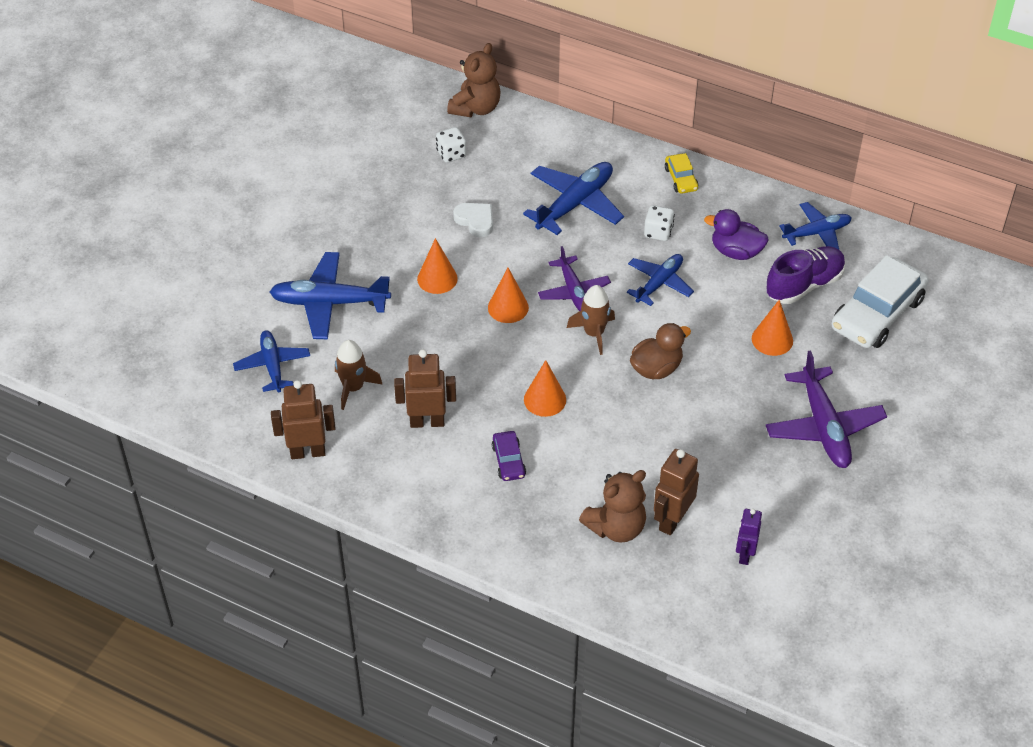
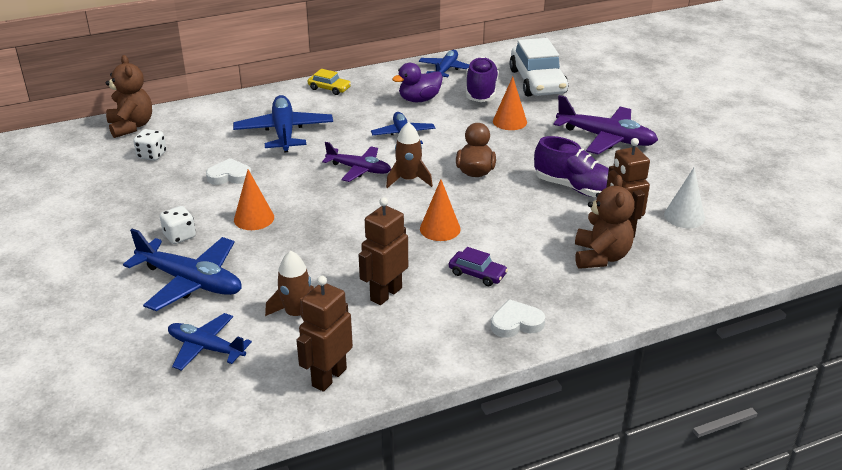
camera: 50 degrees left, 15 degrees down
(329, 303) = (191, 282): blue plane -> blue plane turned 105 degrees counterclockwise
(471, 522) = (516, 323): none -> white heart
(508, 307) = (331, 202): orange cone -> none
(658, 232) = (360, 116): white dice -> white dice (179, 236)
(706, 452) = (575, 188): none -> purple shoe
(744, 554) = (684, 216): purple robot -> white cone

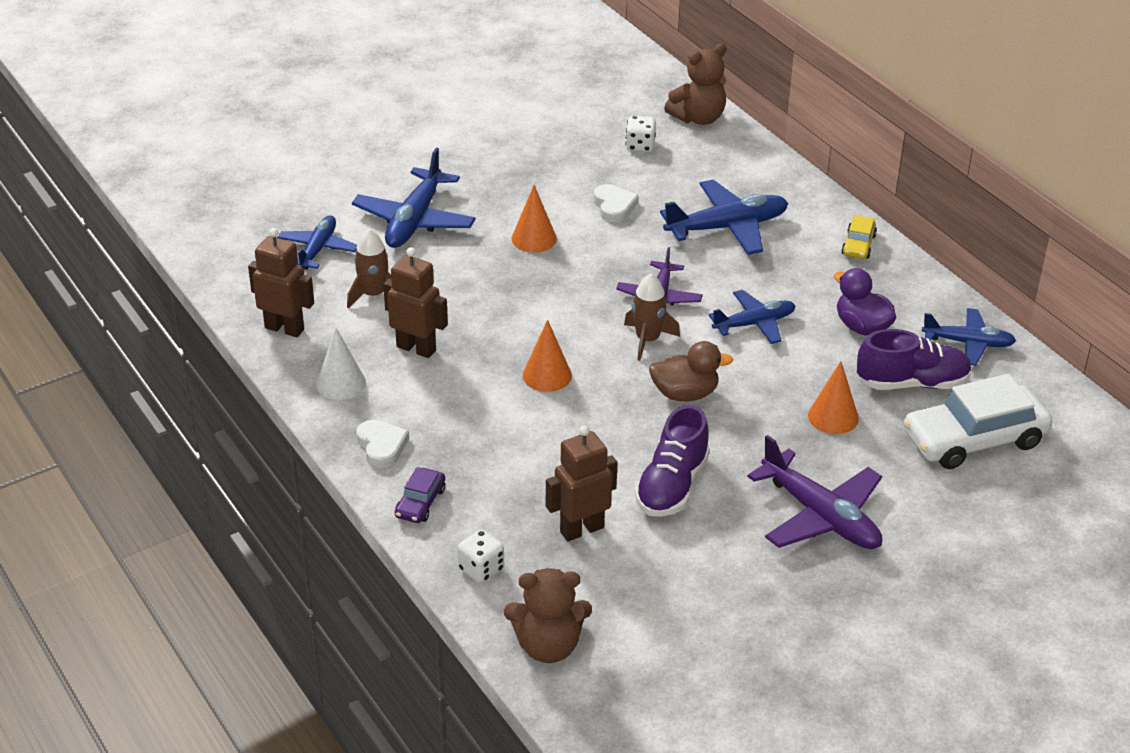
camera: 80 degrees right, 5 degrees up
(179, 236) = (489, 197): white dice -> white dice (481, 569)
(477, 274) = (464, 411): purple car -> purple car (420, 502)
(600, 257) = (518, 511): brown teddy bear -> brown teddy bear (548, 646)
(606, 138) = (821, 516): purple plane -> purple plane turned 60 degrees counterclockwise
(684, 216) = (630, 592): white cone -> white cone (341, 383)

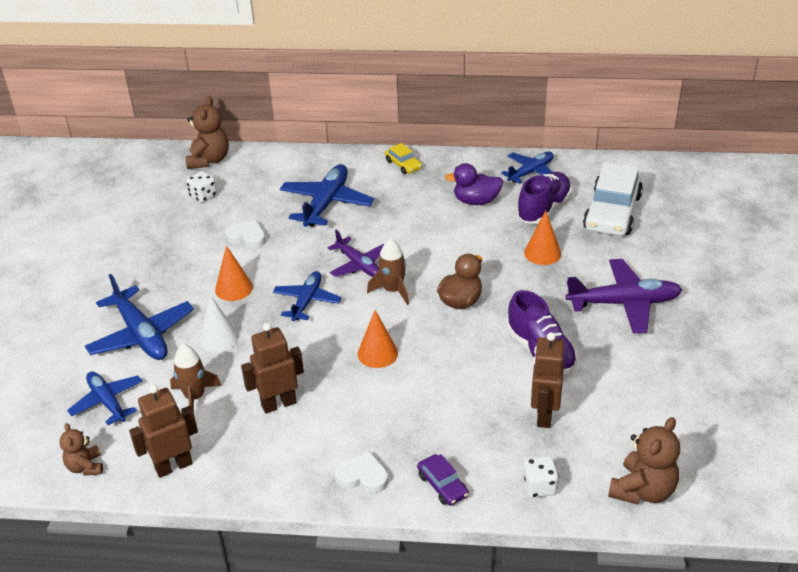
camera: 50 degrees left, 0 degrees up
(237, 281) = (85, 467): none -> brown teddy bear
(341, 383) = (271, 464): white cone -> white cone (218, 338)
(754, 323) = (427, 239): blue plane -> blue plane (307, 301)

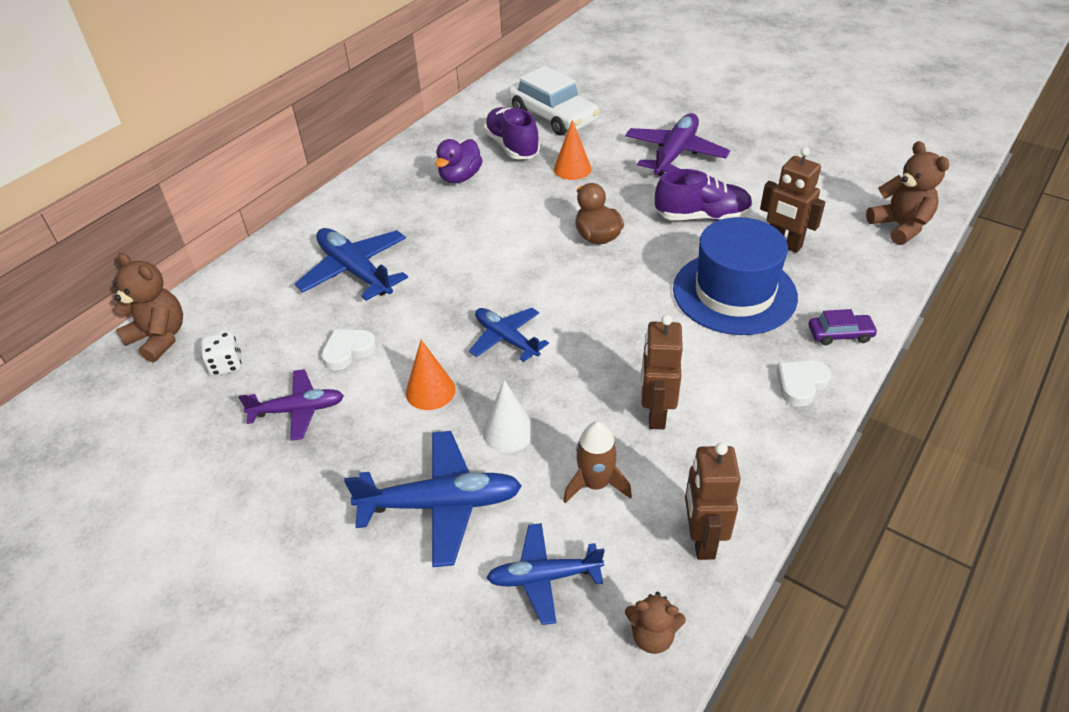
camera: 60 degrees left, 5 degrees up
(359, 265) = (482, 282): purple plane -> purple plane (298, 410)
(377, 353) = (630, 315): orange cone -> none
(393, 290) = (543, 273): brown rocket -> none
(403, 165) = (351, 199): yellow car -> none
(449, 403) = (734, 293): none -> blue hat
(531, 172) = (452, 134): blue plane -> none
(539, 487) = (870, 278): white dice -> none

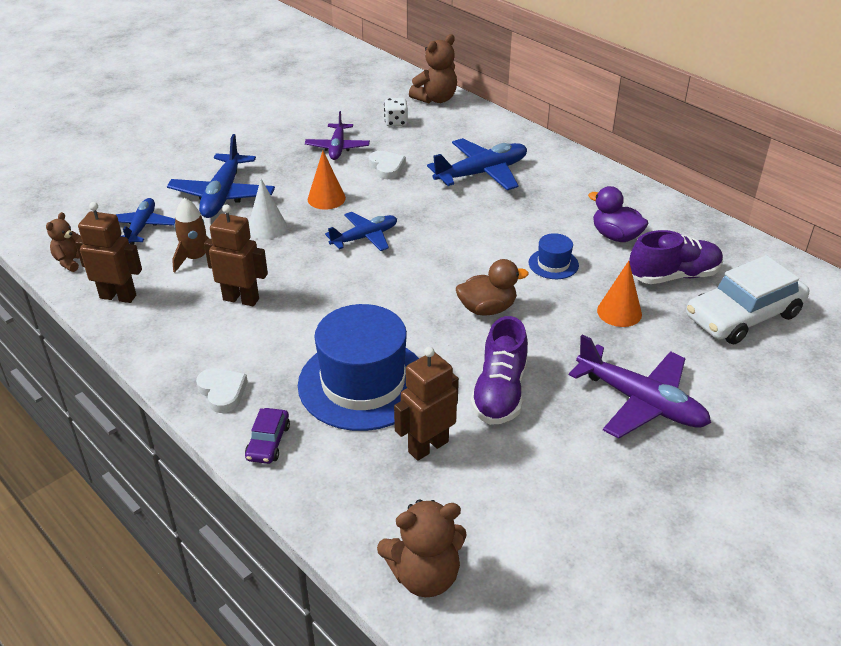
camera: 100 degrees right, 5 degrees down
(515, 207) = (553, 264): none -> blue hat

